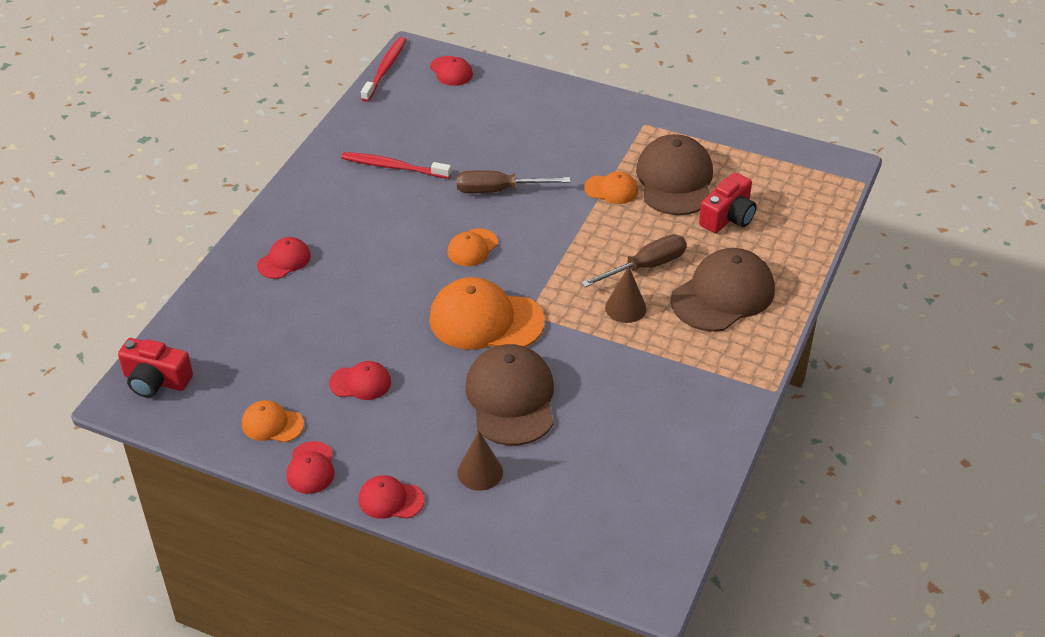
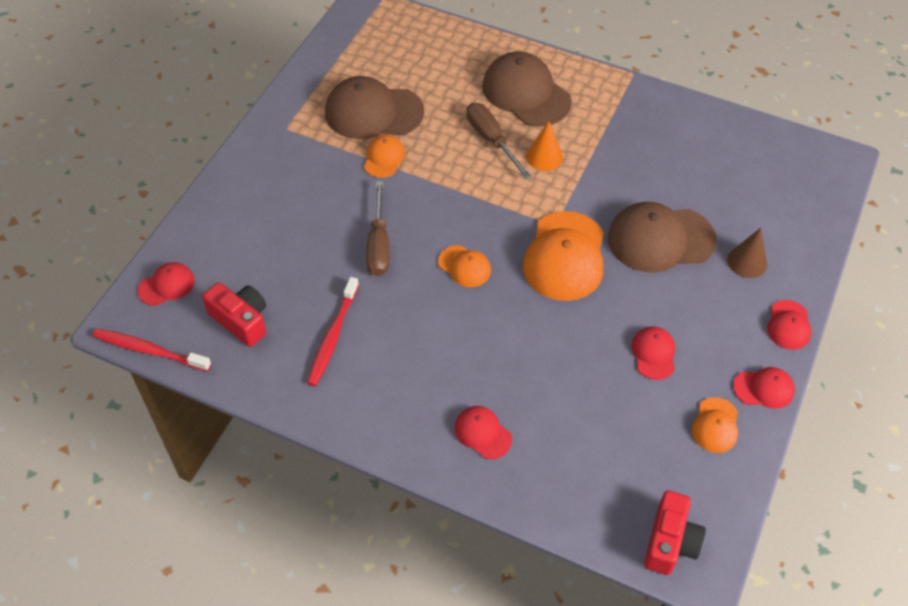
camera: 90 degrees left, 10 degrees up
(625, 308) = (544, 157): brown cone -> orange cone
(728, 217) = (427, 81): red camera -> red camera (241, 320)

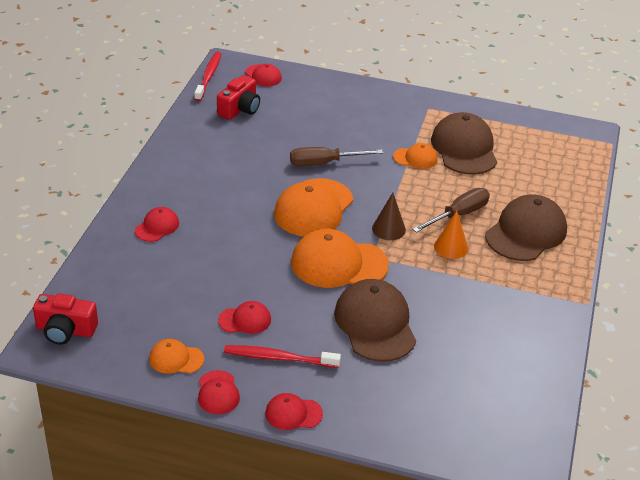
camera: 80 degrees right, 15 degrees down
(332, 337) = (232, 149): red toothbrush -> red toothbrush (278, 358)
(464, 266) = (313, 208): orange cap -> orange cap, size x1.96
(747, 262) = (364, 385): brown cone -> brown cone (388, 229)

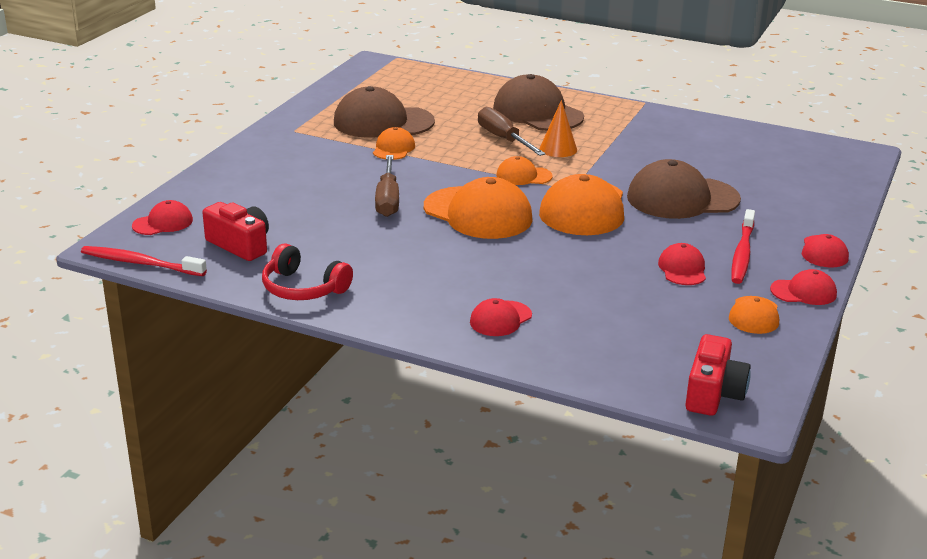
camera: 80 degrees left, 10 degrees down
(157, 227) = (500, 319): red cap -> red cap turned 90 degrees counterclockwise
(187, 140) = (303, 288): none -> red headphones
(388, 229) = (523, 176): brown cone -> orange cap

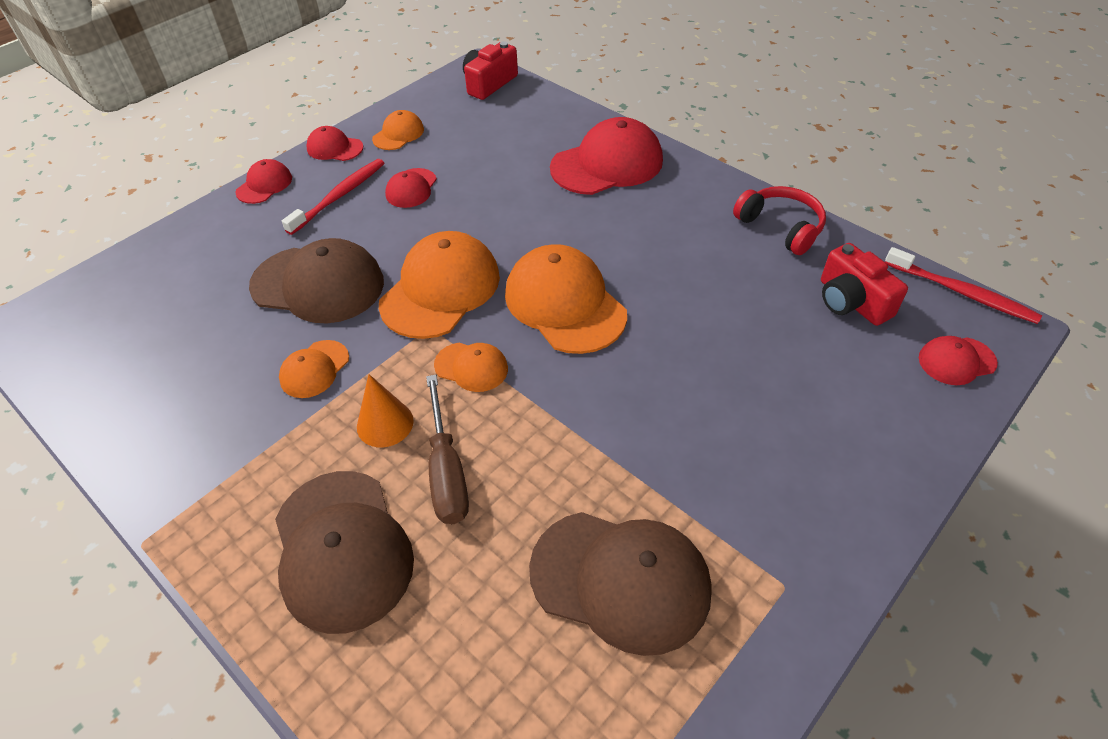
camera: 160 degrees left, 20 degrees up
(388, 199) = (665, 352): brown screwdriver -> none
(393, 148) = (625, 481): orange cap -> orange cap (314, 369)
(500, 319) = (607, 164): red cap -> red cap, size x1.96

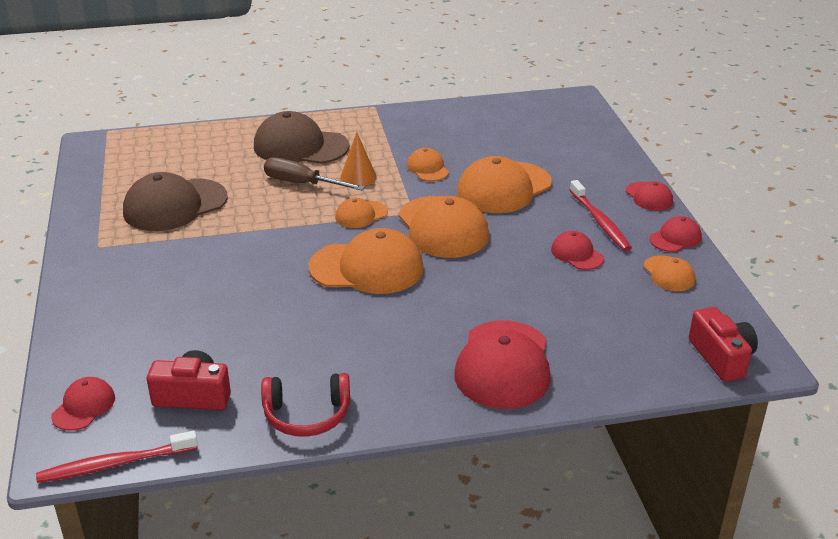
camera: 125 degrees right, 15 degrees down
(318, 284) = (504, 188): brown cap -> orange cap

